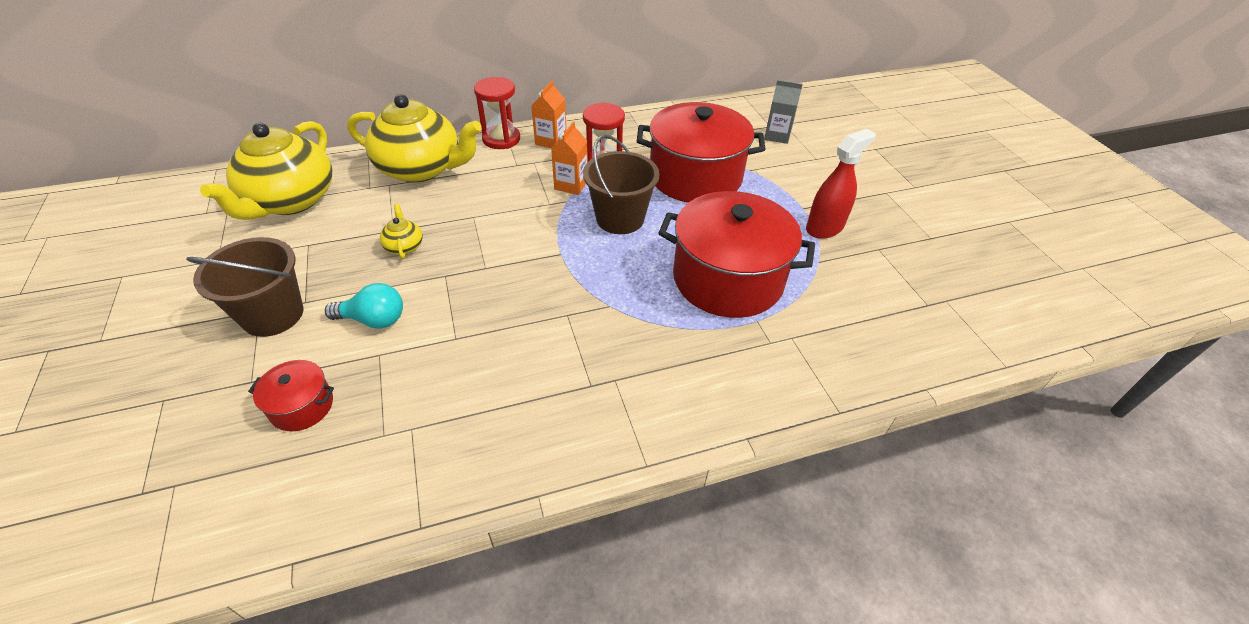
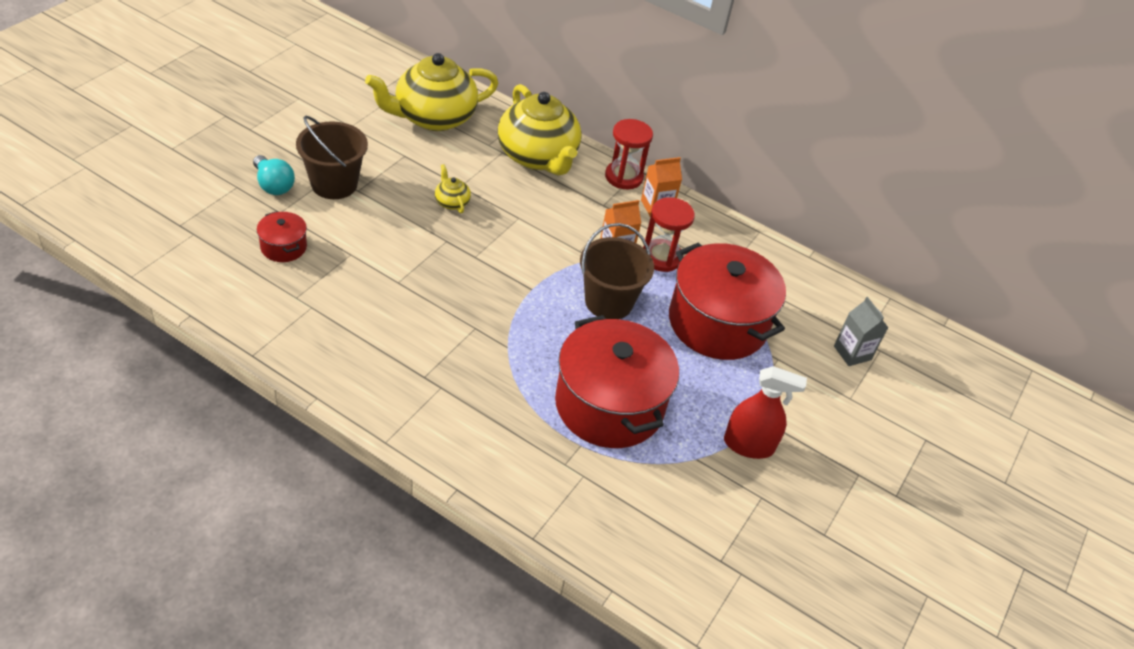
camera: 45 degrees right, 0 degrees up
(374, 320) = (374, 232): turquoise light bulb -> turquoise light bulb (273, 185)
(404, 246) = (451, 202): yellow teapot -> yellow teapot turned 60 degrees counterclockwise

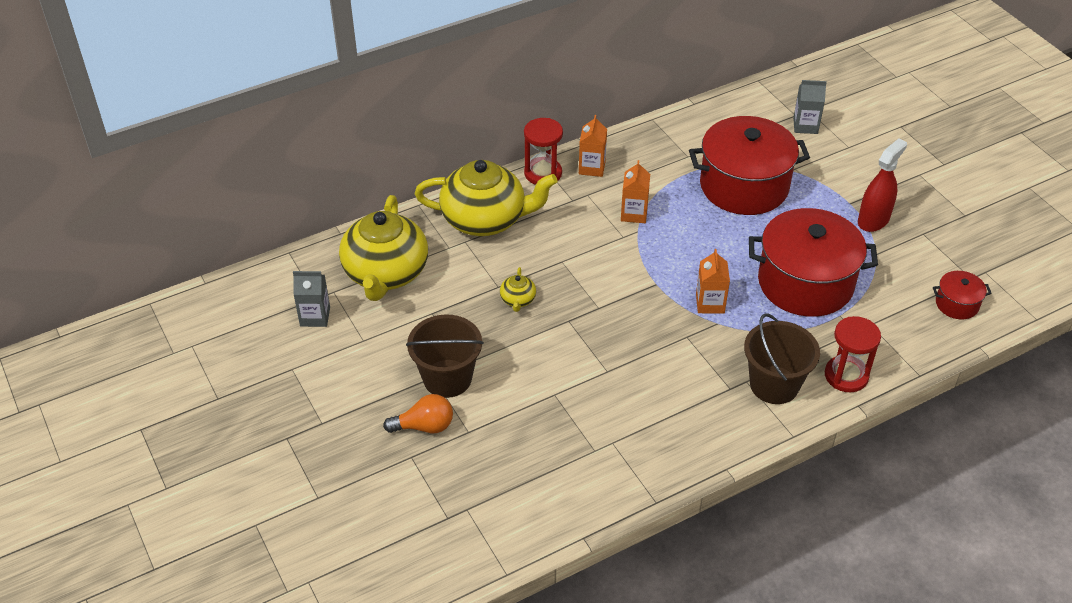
camera: 55 degrees left, 0 degrees up
(273, 185) = (424, 426): turquoise light bulb -> orange light bulb
(283, 247) = (521, 442): red pot -> red pot (957, 304)
(361, 94) = (315, 316): none -> grey carton
(451, 202) = (518, 300): yellow teapot -> yellow teapot turned 90 degrees counterclockwise
(530, 335) = (710, 303): none -> orange carton
(608, 302) = (693, 241): brown bucket -> brown bucket (774, 385)
(661, 257) = (655, 189): red hourglass -> red hourglass (846, 375)

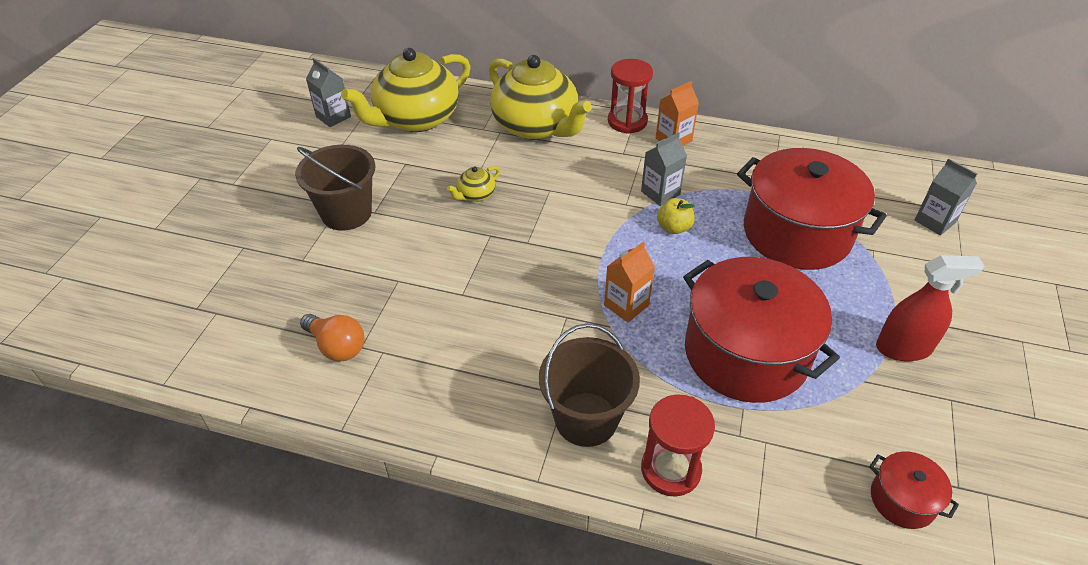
camera: 45 degrees right, 0 degrees up
(424, 426) = (282, 234): orange light bulb -> orange light bulb (337, 346)
(634, 214) = (660, 193): orange carton -> grey carton
(672, 232) = (674, 227): none -> yellow apple

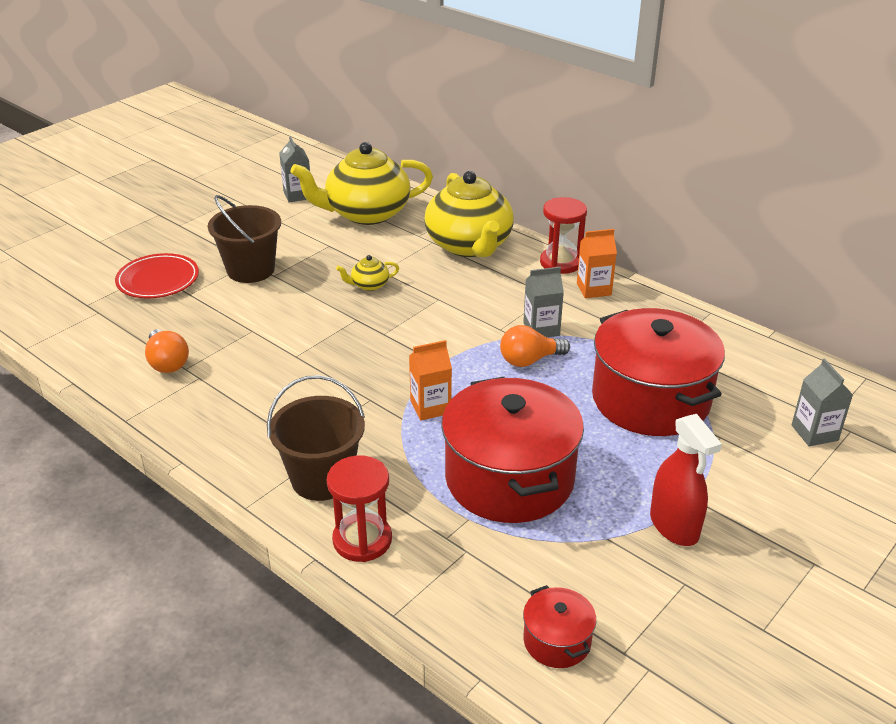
camera: 25 degrees right, 10 degrees down
(256, 254) = (158, 280): none -> red plate
(674, 227) = (529, 360): yellow apple -> orange light bulb
(903, 348) = (674, 526): red spray bottle -> red spray bottle turned 45 degrees clockwise

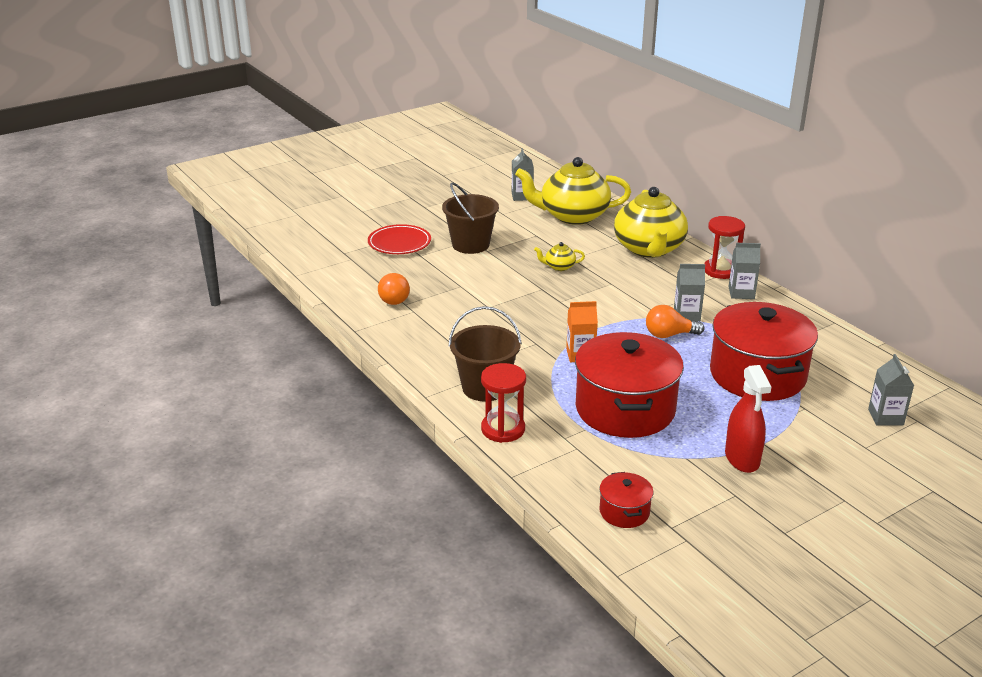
camera: 15 degrees right, 5 degrees down
(594, 289) = (741, 293): orange carton -> grey carton

